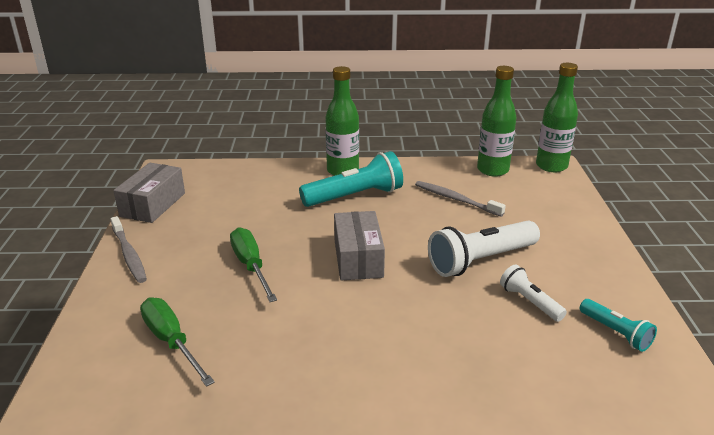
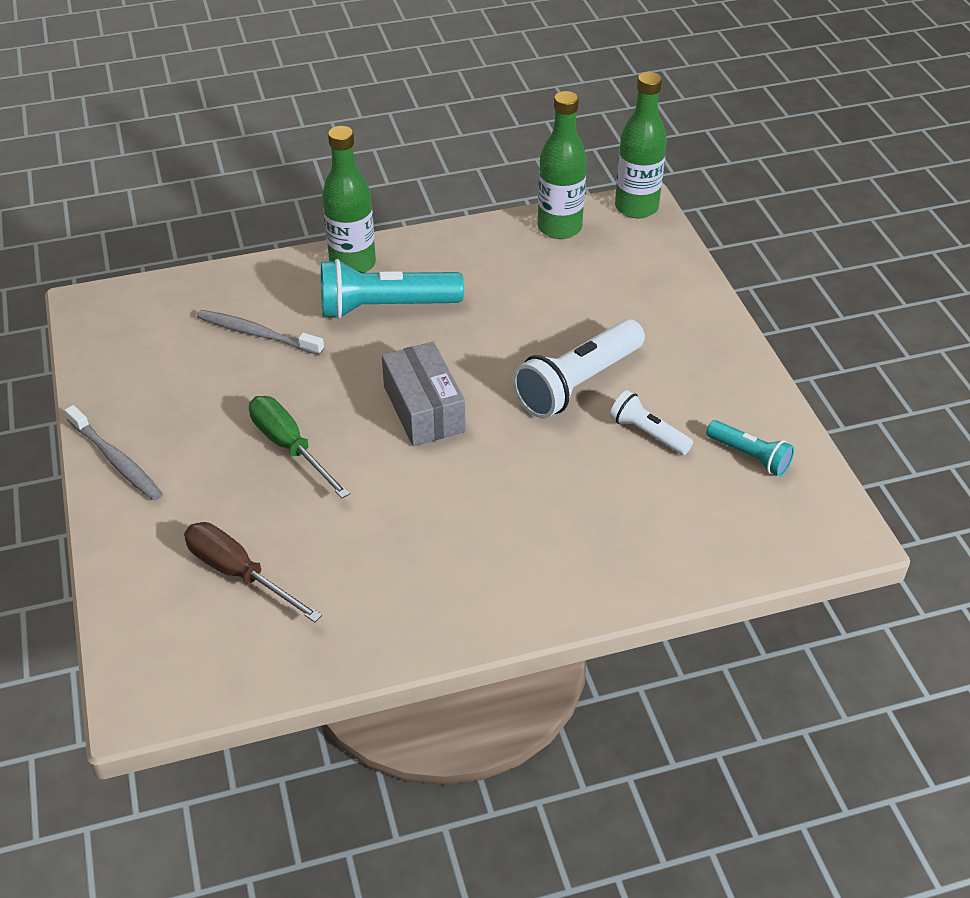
camera: 15 degrees left, 15 degrees up
(153, 204) = (105, 371): grey box -> none
(171, 341) = (239, 573): green screwdriver -> brown screwdriver
(355, 196) = (385, 307): turquoise flashlight -> turquoise flashlight turned 150 degrees counterclockwise
(455, 199) = (522, 289): grey toothbrush -> grey toothbrush (256, 334)

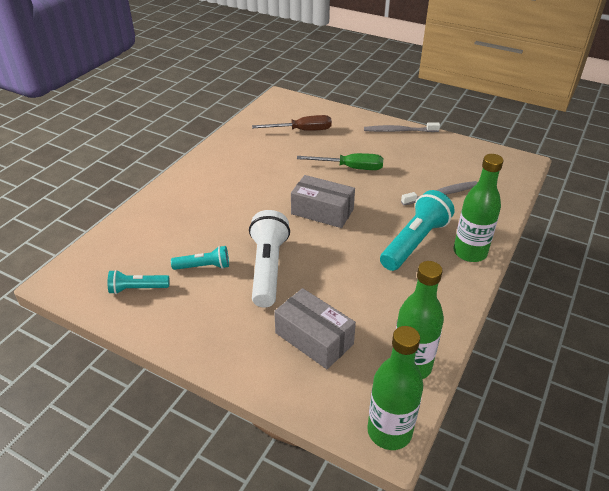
camera: 135 degrees right, 5 degrees down
(614, 293) = (314, 338): none -> grey box
(648, 433) = (204, 266): white flashlight -> turquoise flashlight

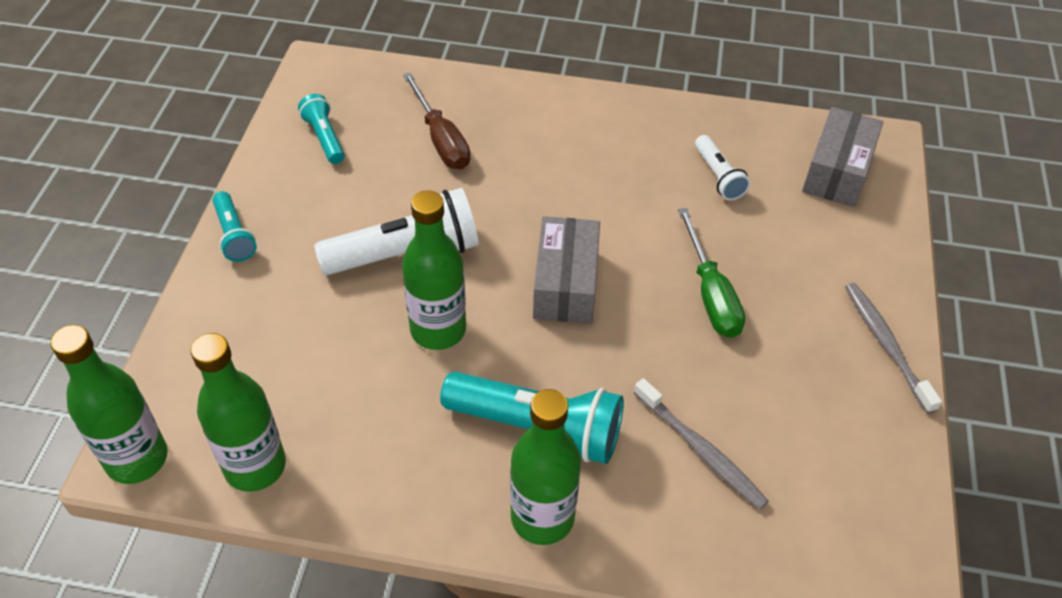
camera: 70 degrees right, 10 degrees up
(204, 266) = (386, 185): turquoise flashlight -> turquoise flashlight (234, 235)
(274, 146) = (718, 176): none -> white flashlight
(302, 130) = (789, 200): brown screwdriver -> brown screwdriver (441, 139)
(314, 338) = (282, 340): grey box -> grey box (837, 171)
(334, 266) = (438, 330): none -> green bottle

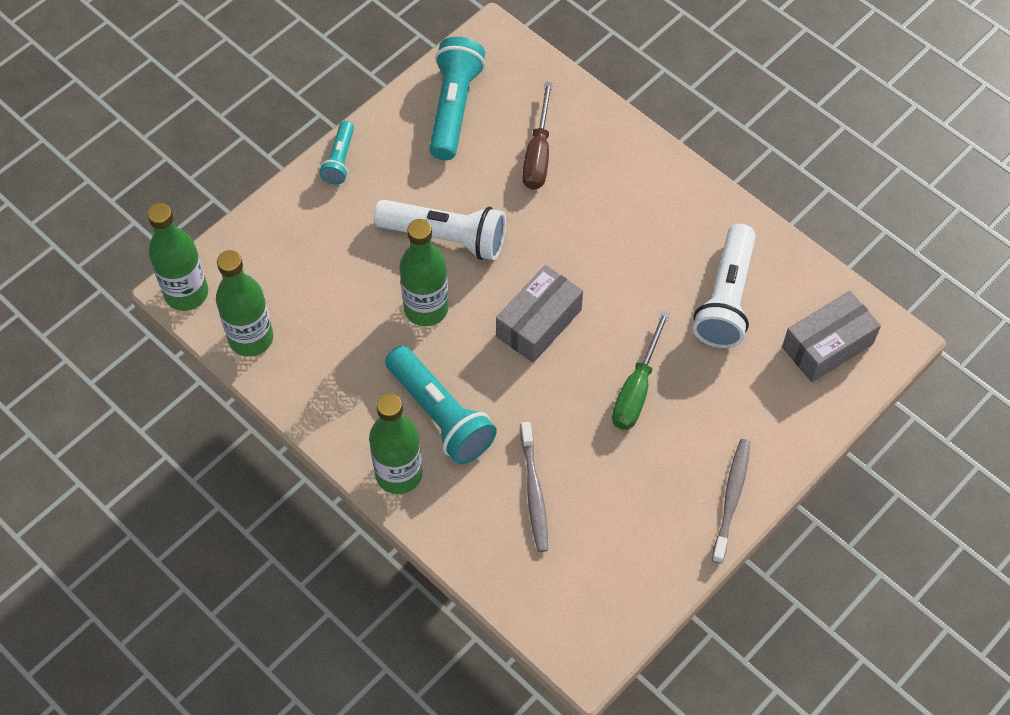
camera: 35 degrees right, 10 degrees up
(324, 138) = (454, 108): turquoise flashlight -> turquoise flashlight, size x1.82
(718, 176) = (726, 298): white flashlight -> white flashlight, size x1.82

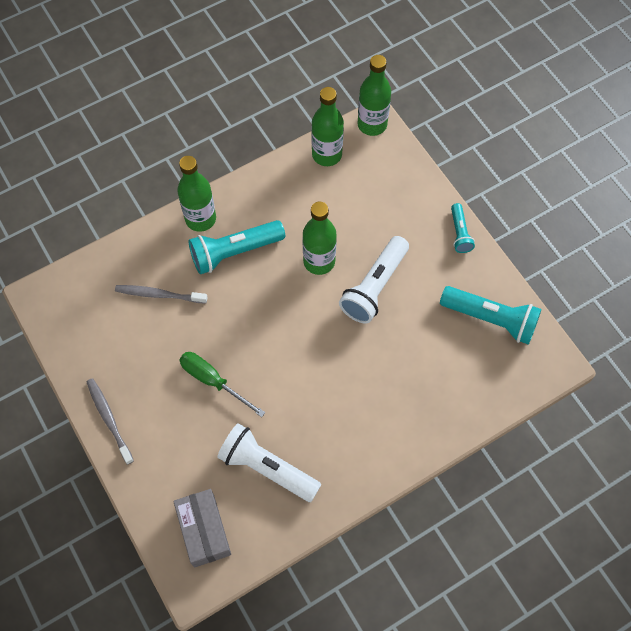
camera: 105 degrees right, 5 degrees up
(340, 160) = (459, 233): turquoise flashlight -> turquoise flashlight turned 120 degrees counterclockwise
(538, 154) = (434, 368): brown screwdriver -> none
(538, 323) = (286, 330): grey box -> none
(731, 498) = (109, 419): grey toothbrush -> grey toothbrush turned 150 degrees counterclockwise

